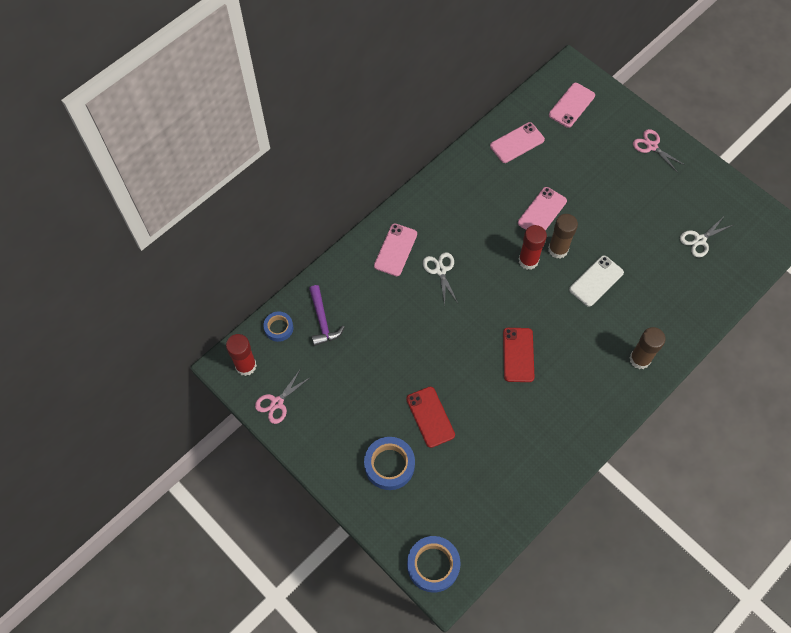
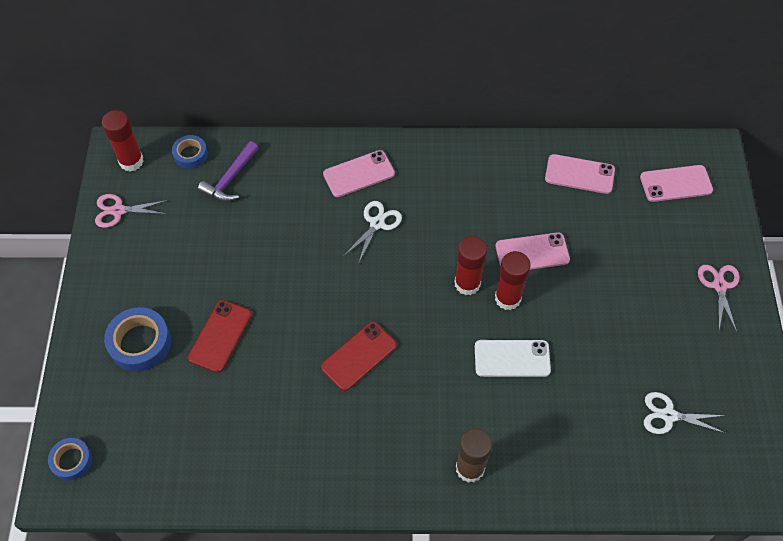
camera: 45 degrees right, 5 degrees down
(433, 565) = (72, 460): blue tape -> blue tape, size x0.61
(558, 249) = (507, 298): brown glue stick -> red glue stick

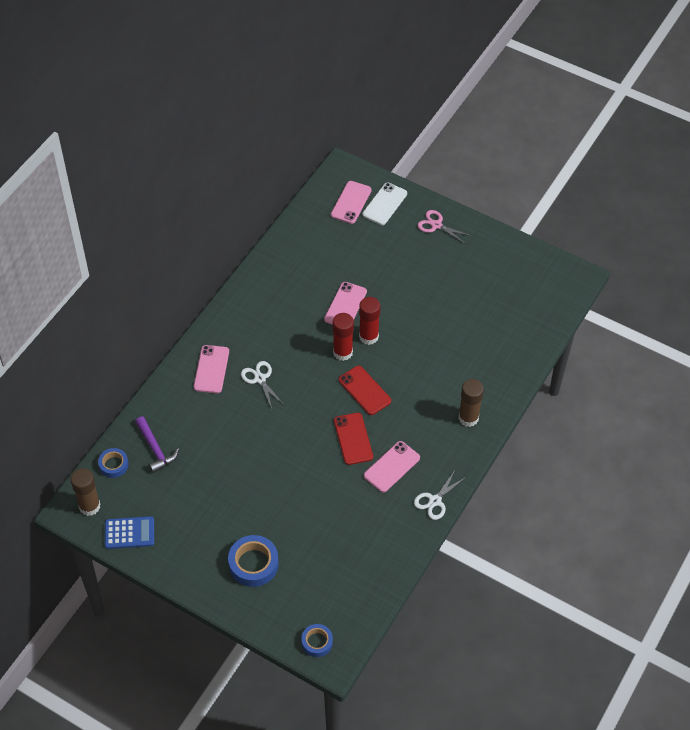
camera: 60 degrees left, 5 degrees down
(118, 211) = (129, 533): pink scissors -> blue calculator
(131, 161) = (89, 506): red glue stick -> brown glue stick
(220, 336) = (282, 512): red phone -> red phone (364, 390)
(512, 358) = (411, 357): white phone -> white phone (384, 204)
(579, 174) = (306, 247): pink phone -> pink phone (391, 467)
(668, 415) = (500, 300): white scissors -> white scissors (435, 501)

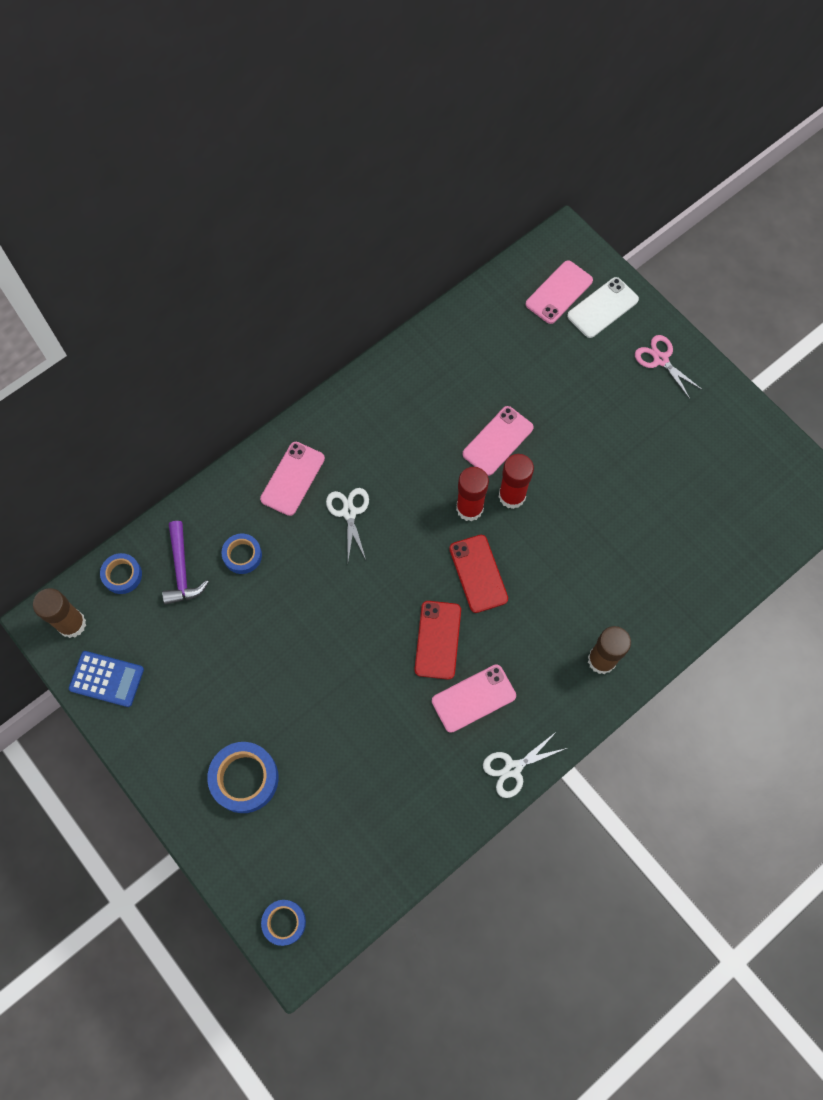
camera: 20 degrees right, 15 degrees up
(195, 427) = (242, 555): none -> blue tape

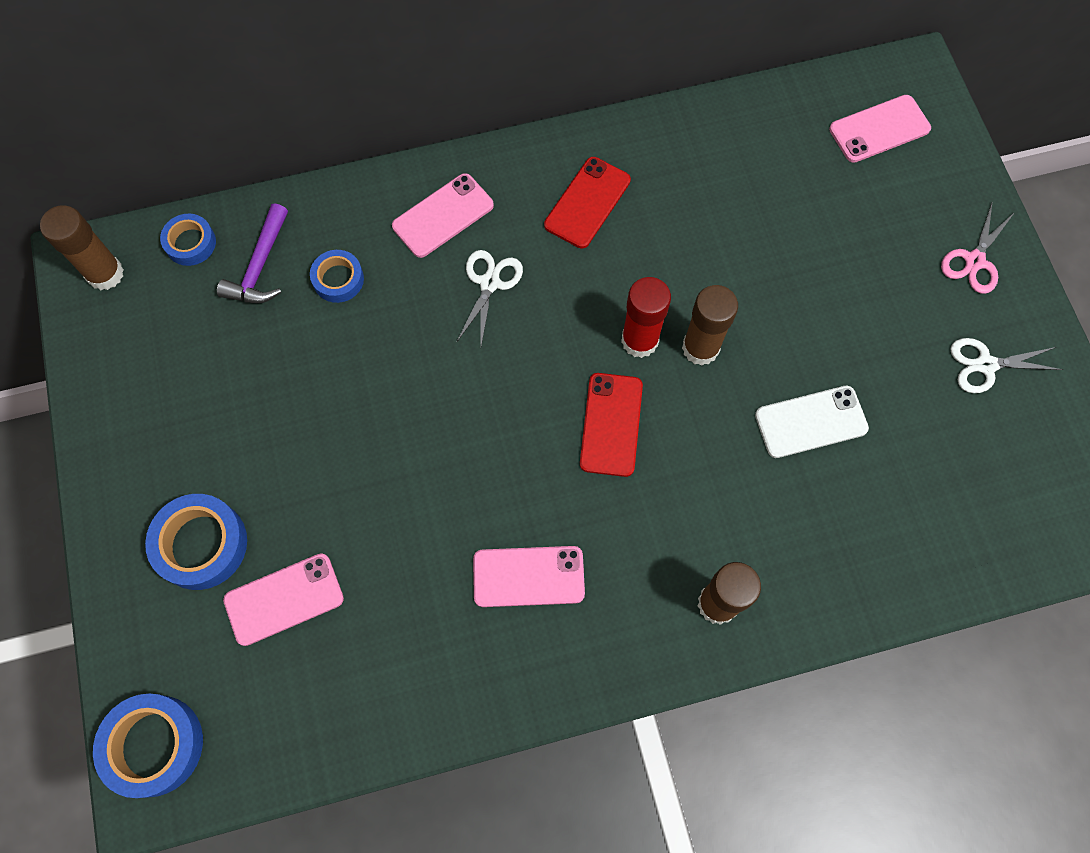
camera: 25 degrees right, 0 degrees up
(106, 679) = (109, 353): blue calculator -> none
(284, 922) = (154, 745): blue tape -> blue tape, size x1.63
(437, 640) = (520, 483): red phone -> red phone (587, 203)
(497, 441) = (715, 274): pink phone -> pink phone (284, 599)
(512, 496) = (700, 348): red glue stick -> brown glue stick
(513, 768) = (534, 689): white scissors -> white scissors (986, 365)
(602, 308) = (927, 169): white phone -> white phone (811, 422)
(660, 359) = (974, 261): pink scissors -> pink scissors turned 135 degrees counterclockwise

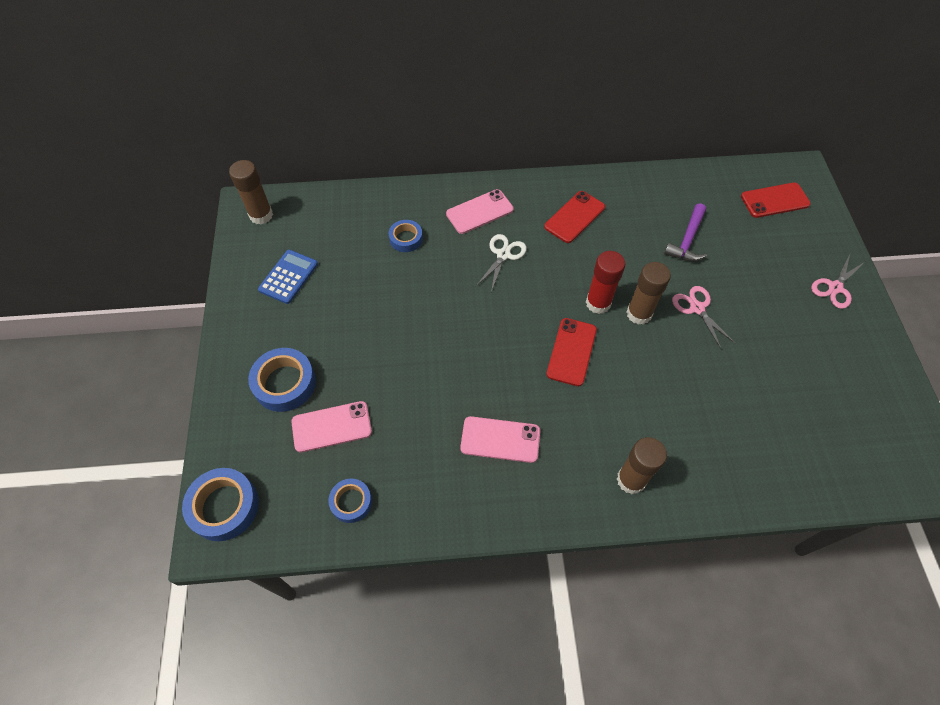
camera: 10 degrees right, 10 degrees down
(170, 372) = (288, 277): none -> blue calculator
(190, 243) = (317, 205): blue tape -> blue tape (351, 502)
(260, 266) = (358, 224): purple hammer -> purple hammer (687, 240)
(782, 326) = (697, 308): none -> pink scissors
(811, 422) = (711, 371): white phone -> none
(879, 129) = (775, 200): pink phone -> red phone
(986, 365) = (839, 354): white scissors -> none

